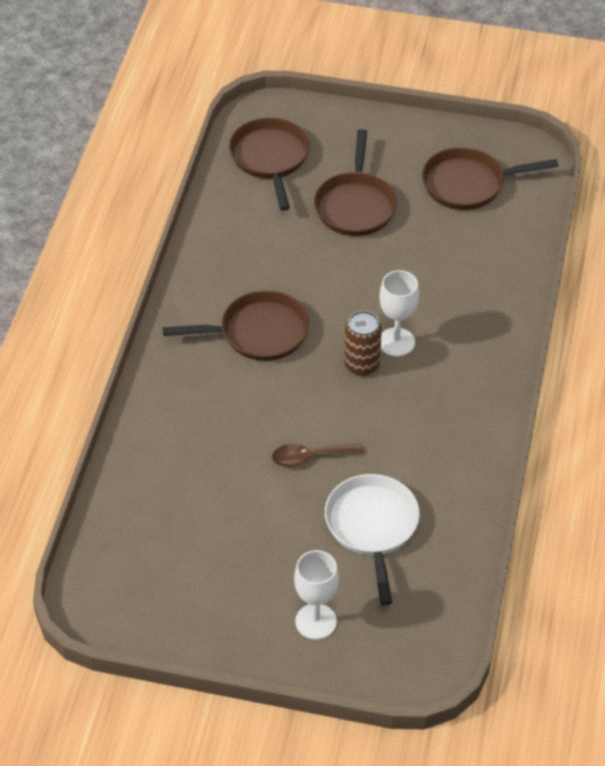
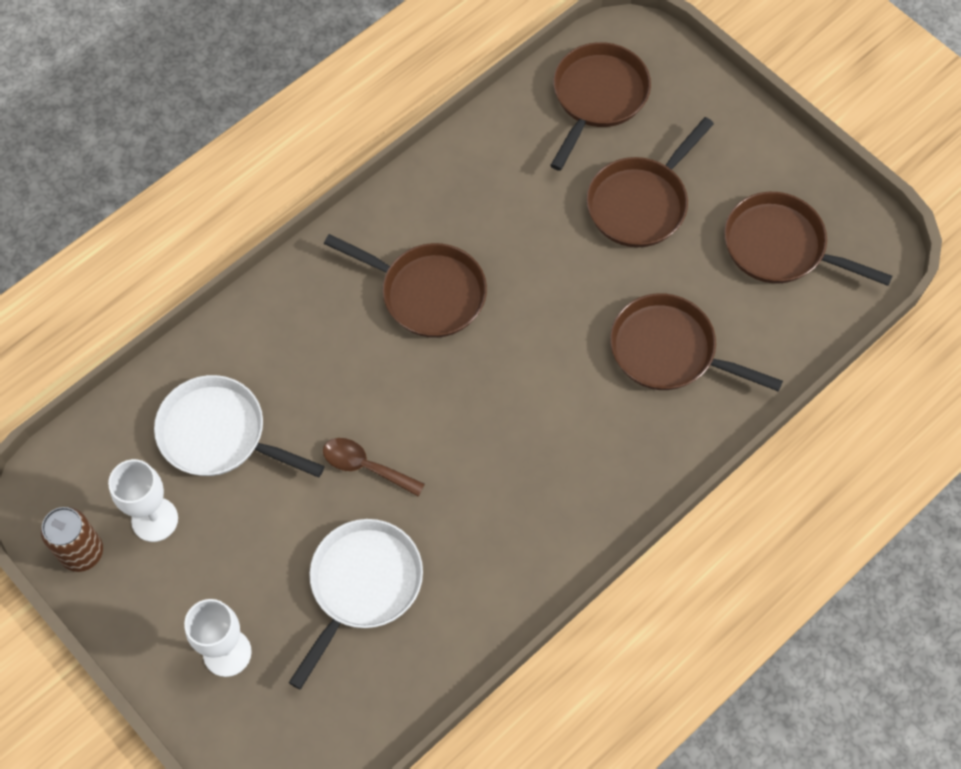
camera: 35 degrees right, 15 degrees up
(188, 496) = (219, 434): none -> white pan
(362, 365) = (499, 394): brown can -> brown can (82, 552)
(396, 342) = (554, 389): white goblet -> white goblet (154, 519)
(451, 280) = (669, 351): none -> brown pan

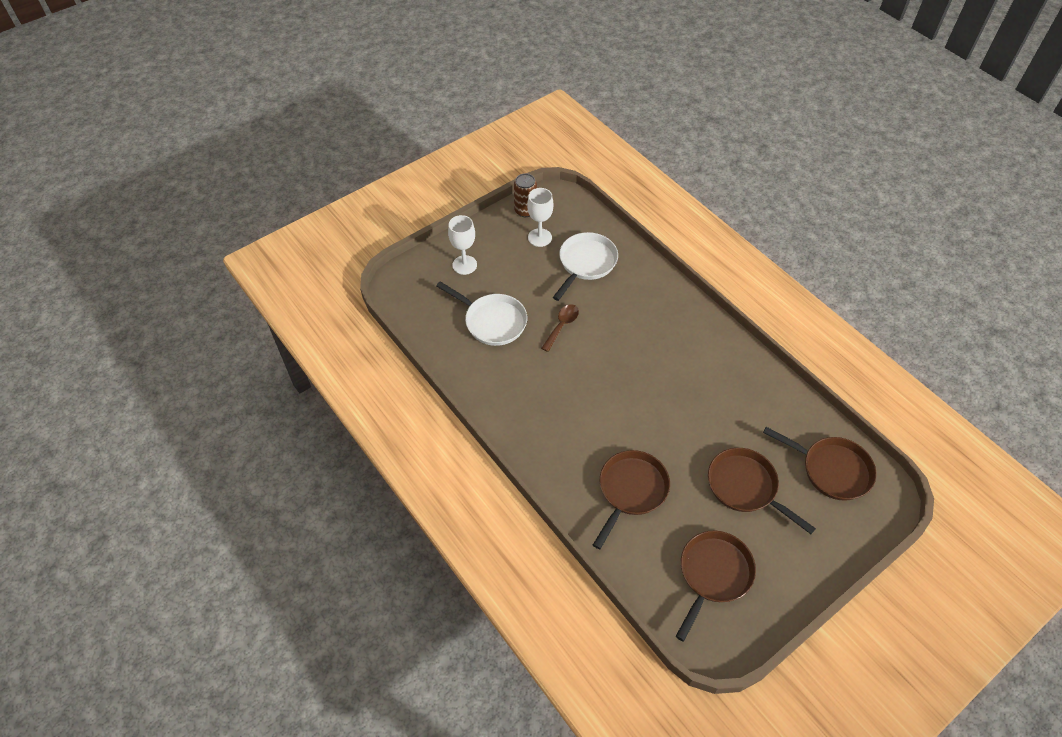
camera: 95 degrees right, 10 degrees down
(427, 293) = (673, 361): brown pan -> none

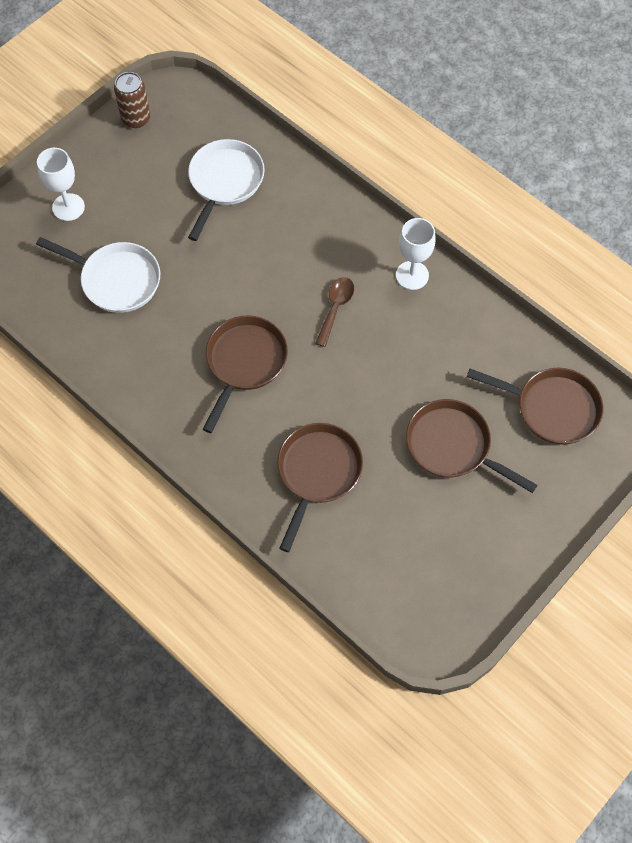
camera: 10 degrees left, 10 degrees up
(539, 237) = (160, 154): white goblet -> white goblet (412, 275)
(562, 326) = (205, 273): brown spoon -> brown spoon (335, 308)
(713, 575) = (425, 558): brown pan -> brown pan (244, 363)

